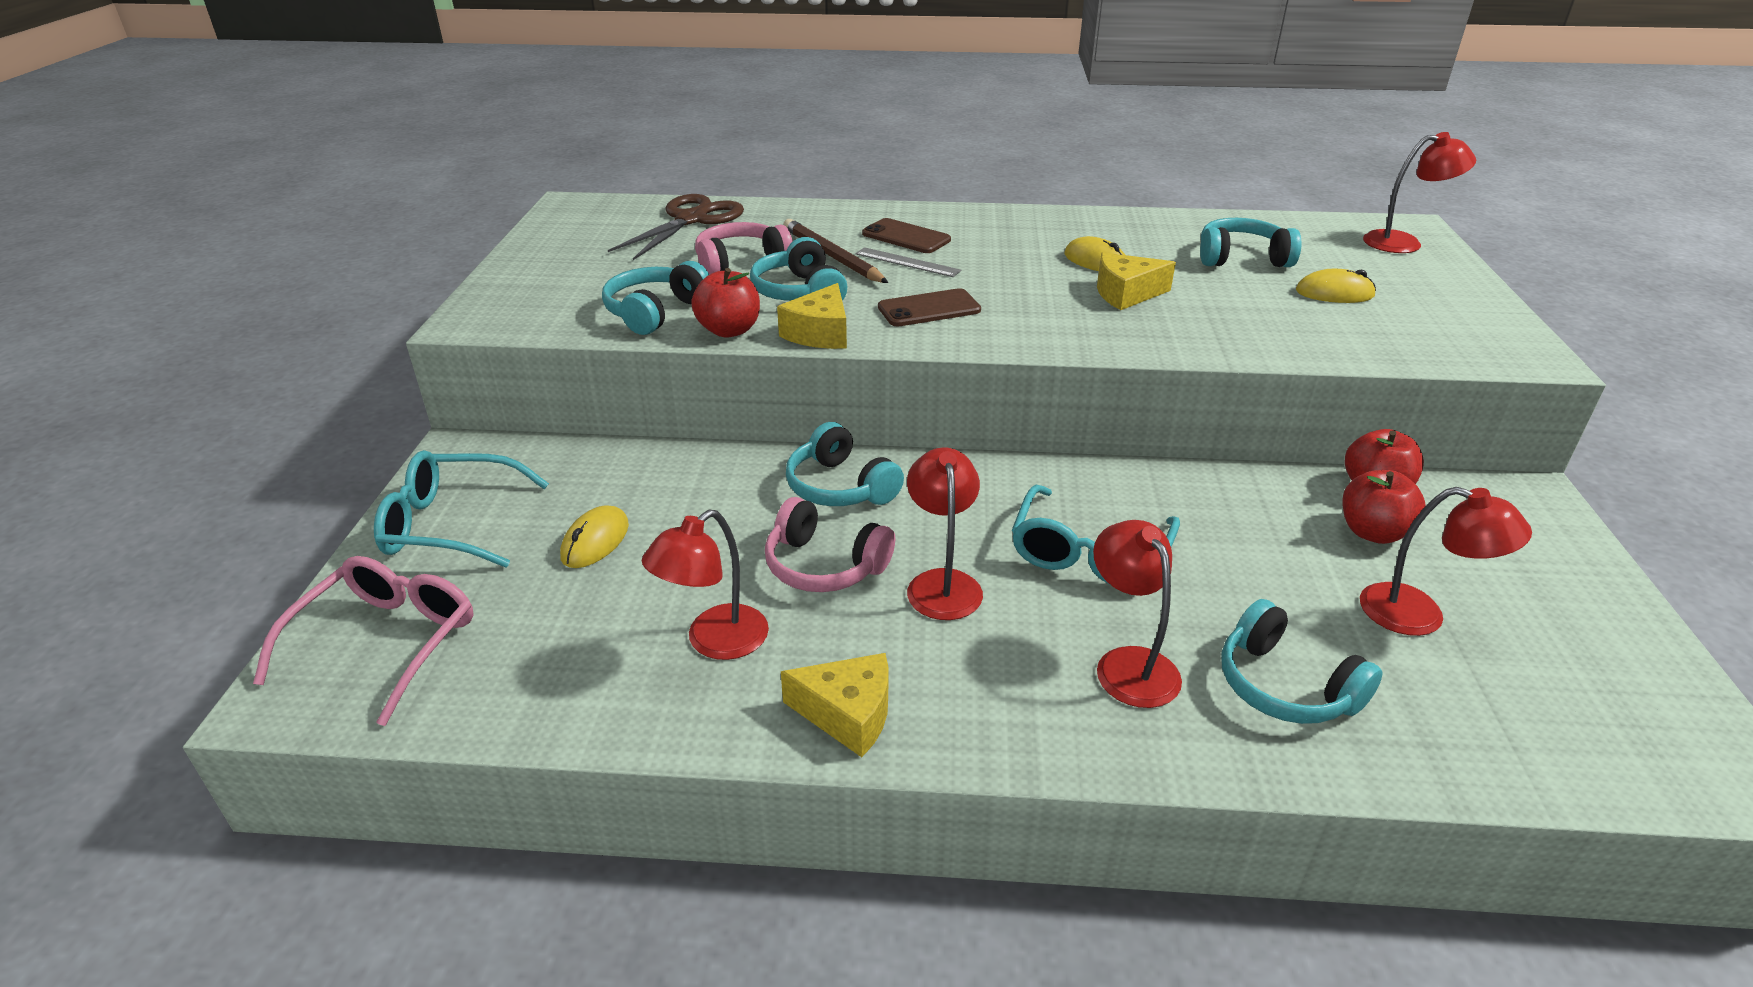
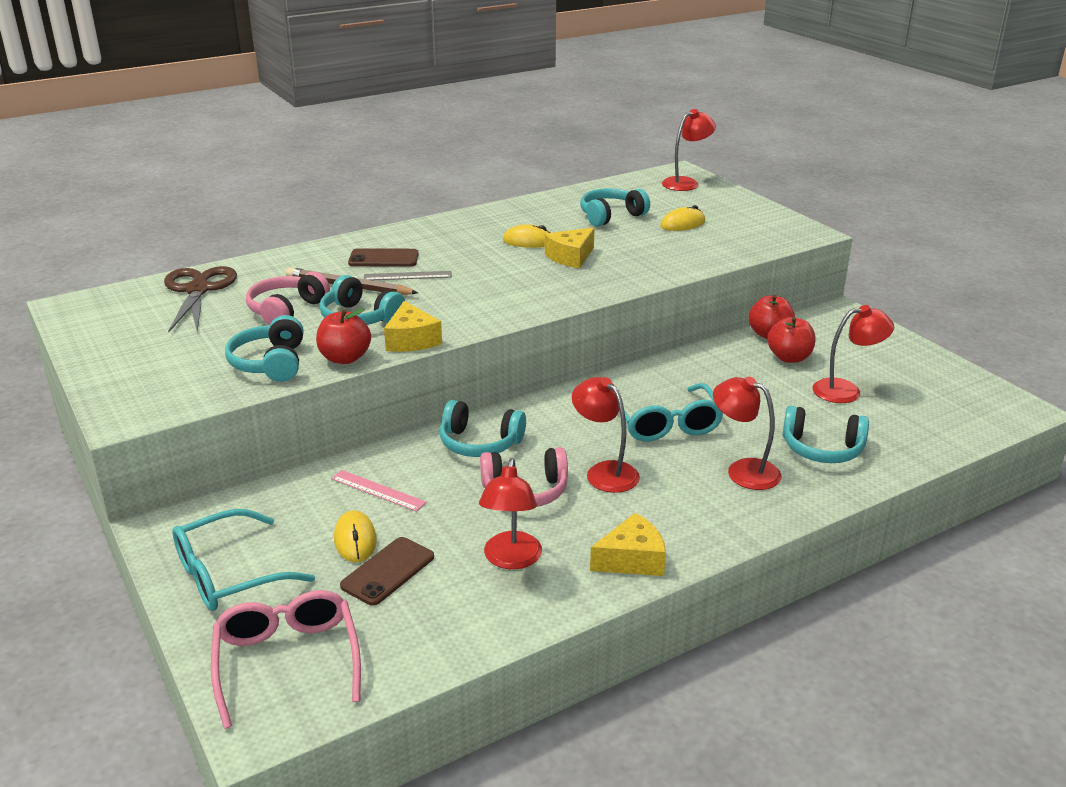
camera: 35 degrees left, 5 degrees down
(679, 496) = (378, 490): none -> pink ruler
(929, 309) = (462, 302): brown phone -> brown phone (388, 571)

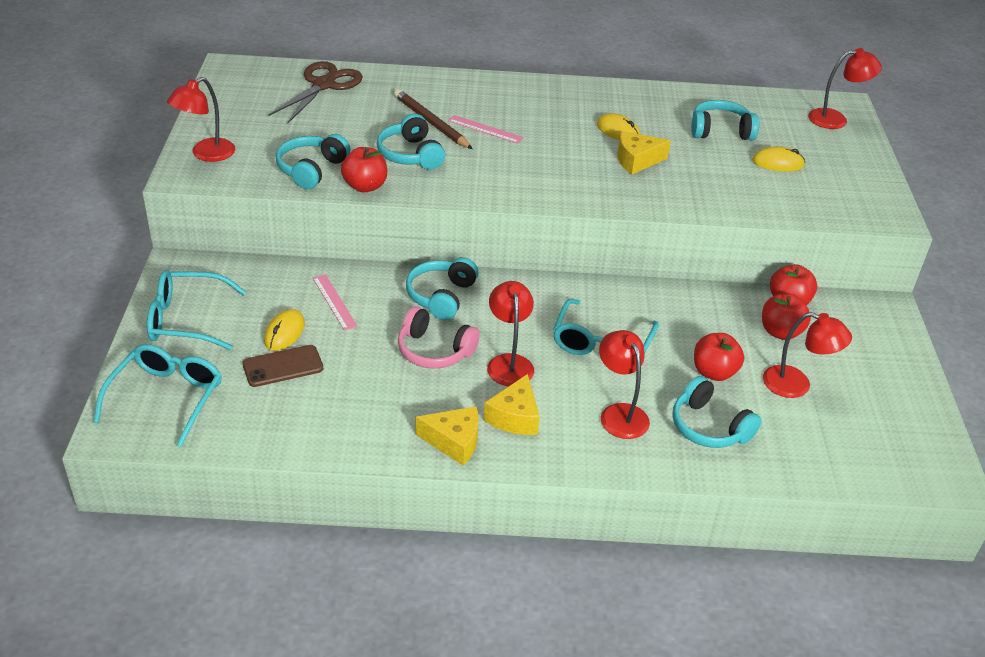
camera: 30 degrees right, 10 degrees up
(286, 310) = (366, 127): pink headphones -> none
(287, 661) = (166, 397): pink glasses -> turquoise glasses
(383, 259) = (483, 105): brown phone -> none
(407, 276) = (485, 129): grey ruler -> pink ruler
(411, 340) = (427, 190): yellow cheese -> yellow cheese (514, 417)
(479, 443) = (441, 296): turquoise headphones -> turquoise headphones turned 60 degrees clockwise
(511, 559) = (370, 398): red lamp -> red lamp (206, 154)
(777, 407) = (714, 372): none -> red apple

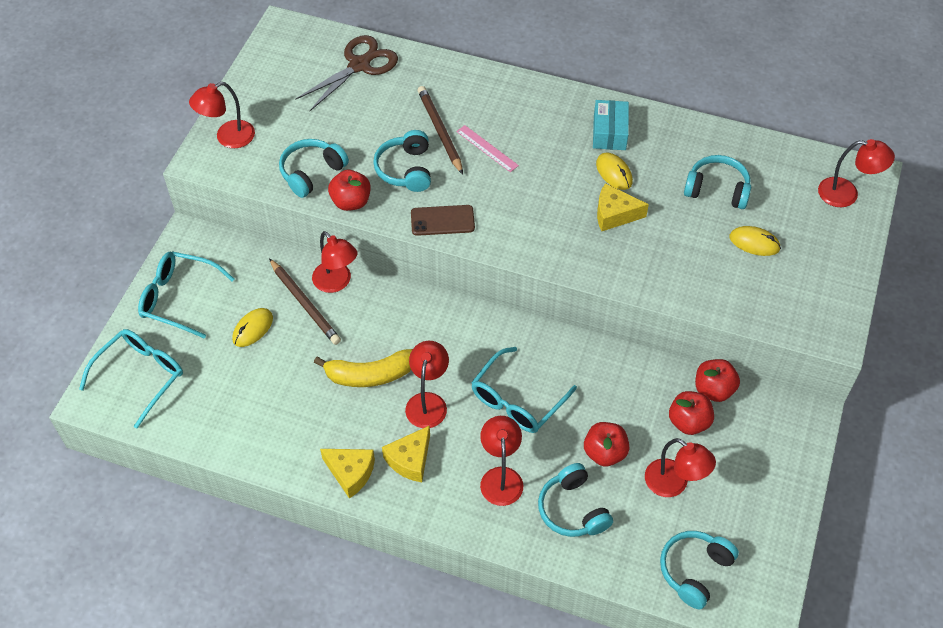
camera: 20 degrees right, 15 degrees up
(283, 366) = (240, 364): brown phone -> brown phone (442, 220)
(334, 302) = (305, 304): pink ruler -> brown pencil
(362, 279) = (336, 283): none -> red lamp
(434, 350) = (369, 375): pink headphones -> yellow banana
(441, 296) = (397, 316): turquoise headphones -> turquoise headphones (694, 571)
(597, 104) = (609, 132): none -> turquoise box

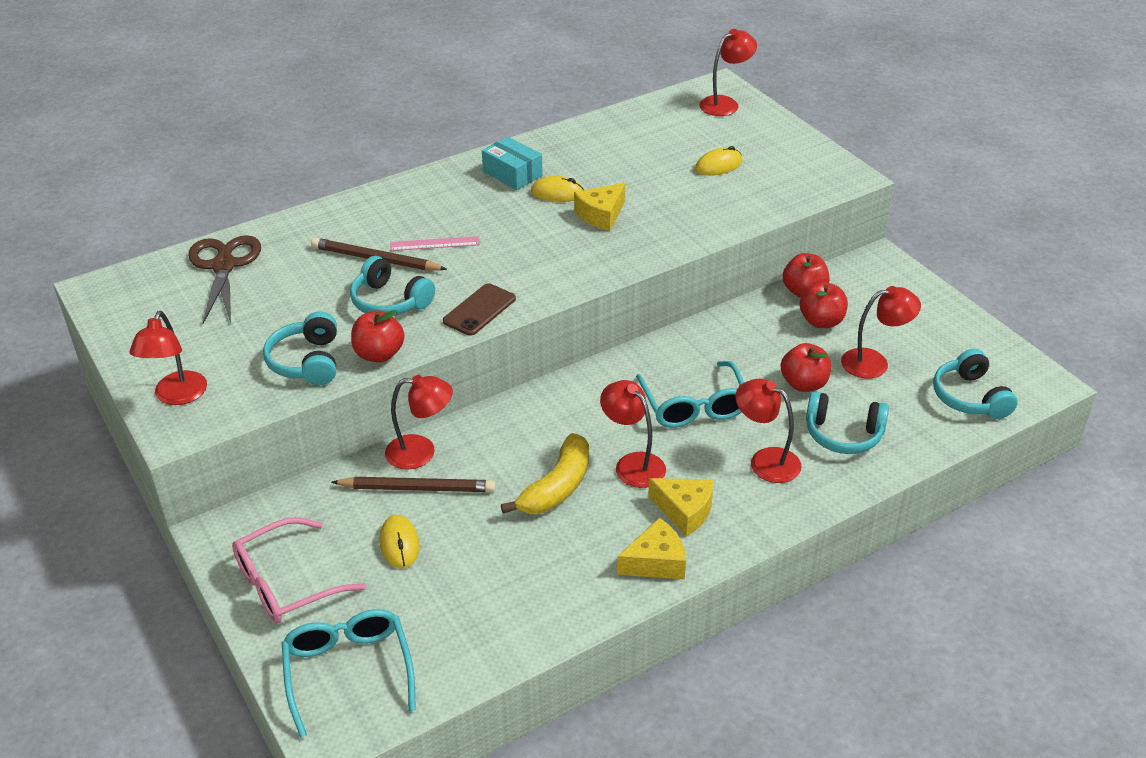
camera: 50 degrees left, 15 degrees down
(179, 298) = (286, 583): turquoise glasses -> pink glasses
(410, 460) = (685, 511): yellow cheese -> yellow cheese turned 45 degrees counterclockwise
(717, 190) = (644, 155): turquoise headphones -> none

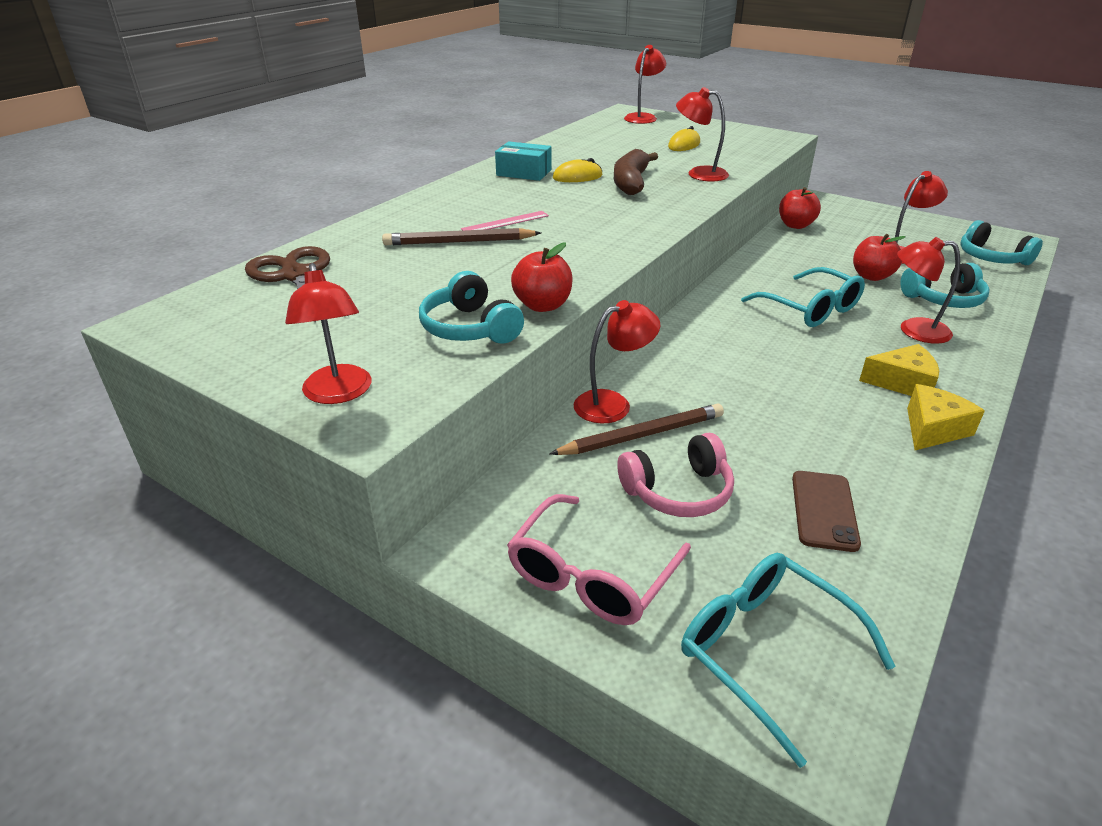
camera: 25 degrees left, 5 degrees down
(390, 301) = (507, 266): turquoise headphones -> none
(399, 544) = (678, 491): yellow mouse -> pink headphones
(479, 310) = (603, 255): brown phone -> brown phone (824, 510)
(557, 487) = (773, 396): yellow banana -> none
(601, 215) = (631, 182): yellow cheese -> brown banana
(633, 464) = (815, 360): red lamp -> red lamp (699, 173)
(821, 321) = (831, 239): red apple -> none

